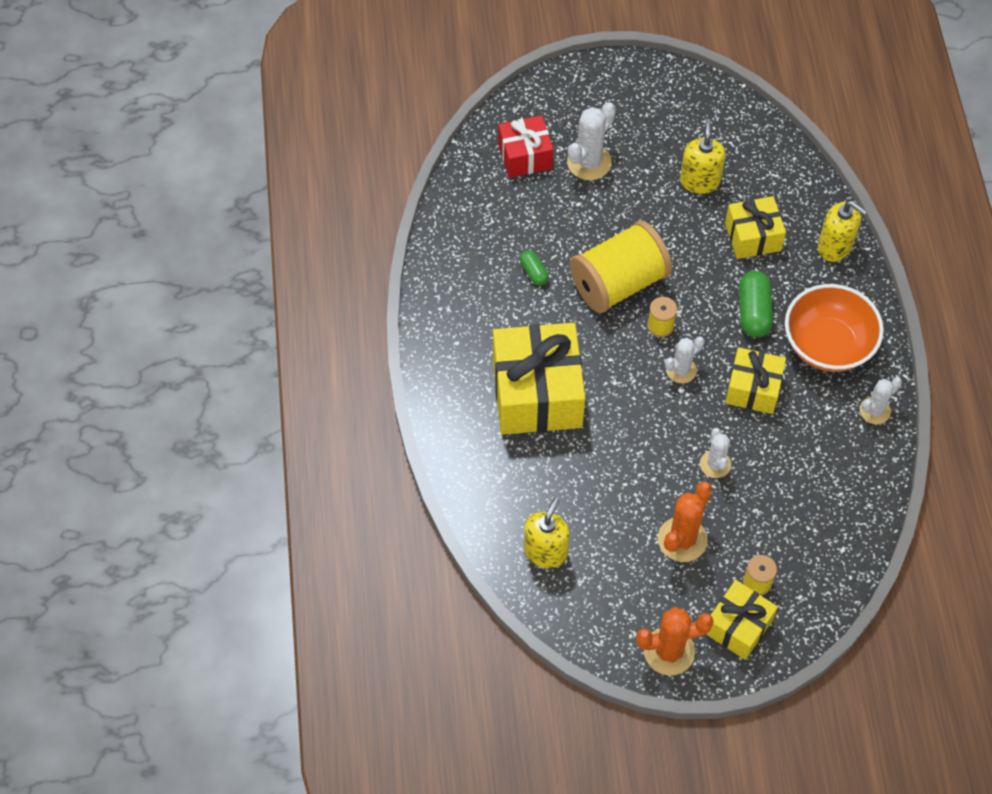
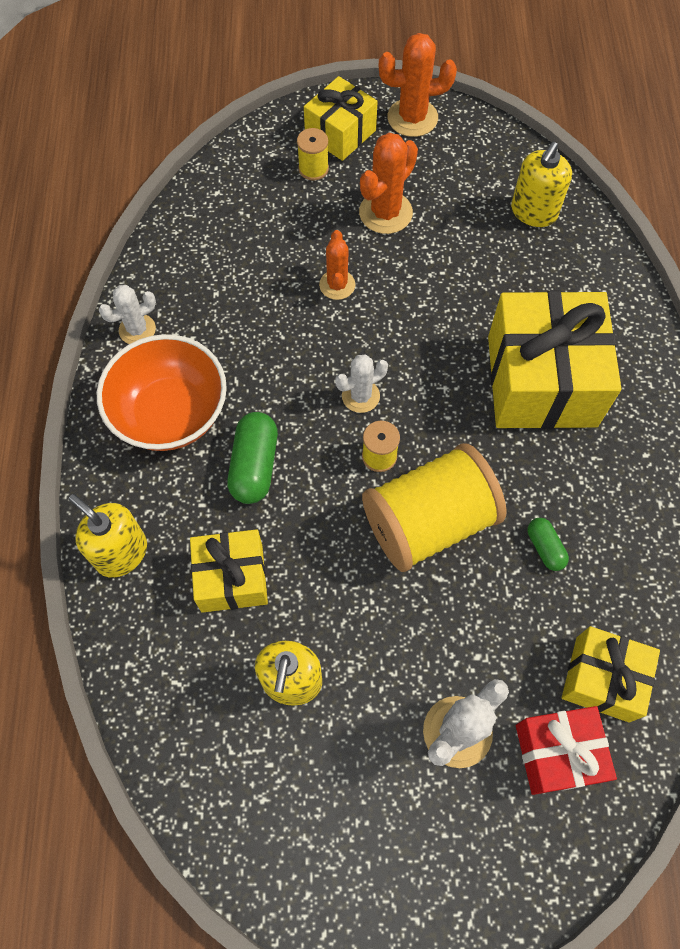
camera: 175 degrees left, 5 degrees up
(715, 464) = (337, 285): white cactus -> orange cactus
(753, 389) = (276, 366): yellow gift -> yellow gift (602, 679)

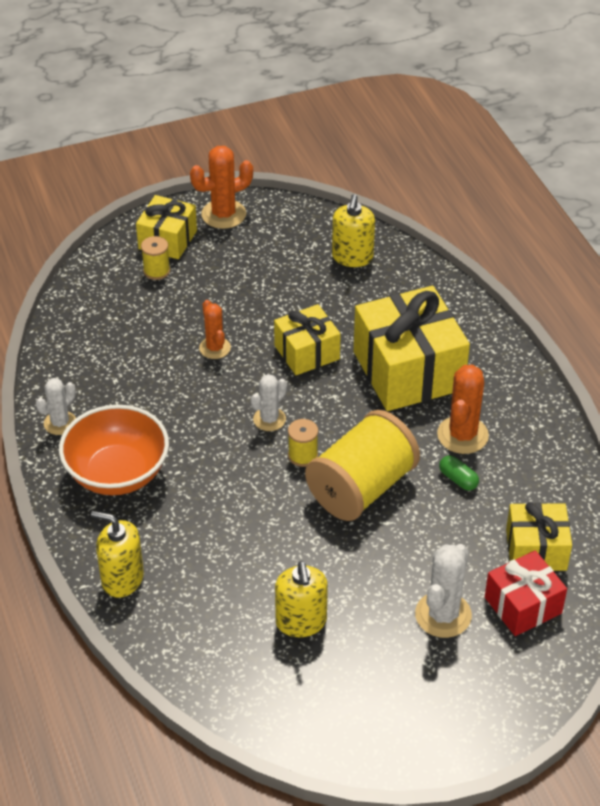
camera: 20 degrees left, 20 degrees down
(232, 578) = (222, 569): yellow gift -> yellow gift (307, 352)
(254, 465) = (204, 489): green capsule -> none
(385, 213) = (232, 287): orange cactus -> orange cactus (462, 435)

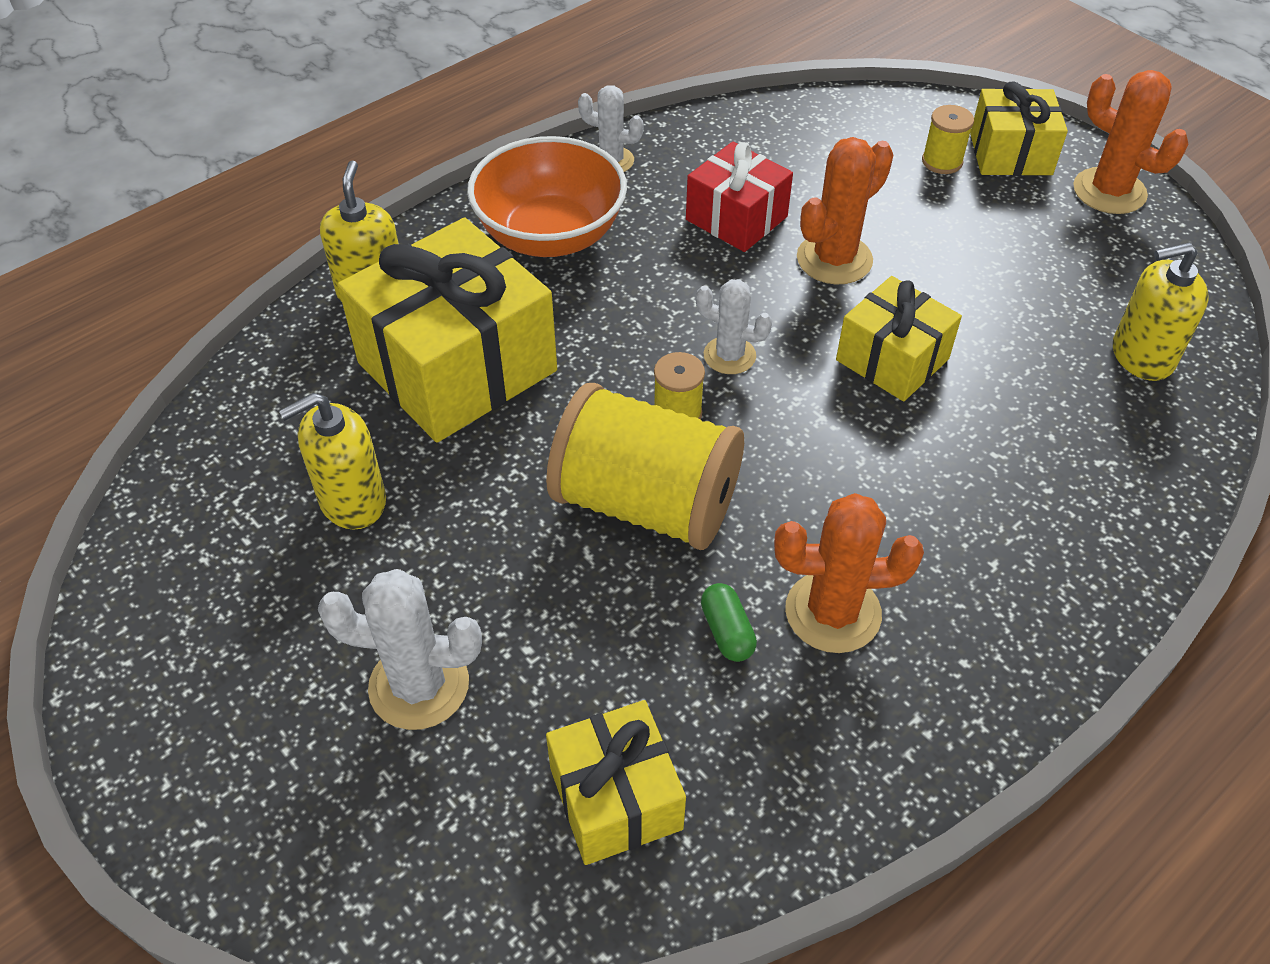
camera: 70 degrees right, 5 degrees up
(215, 348) = (834, 259): orange cactus -> orange cactus, size x1.55
(408, 371) = (935, 496): yellow gift -> yellow gift (457, 366)
(458, 479) = (727, 631): green capsule -> green capsule turned 45 degrees counterclockwise
(523, 605) = (477, 807): red gift -> red gift (736, 218)

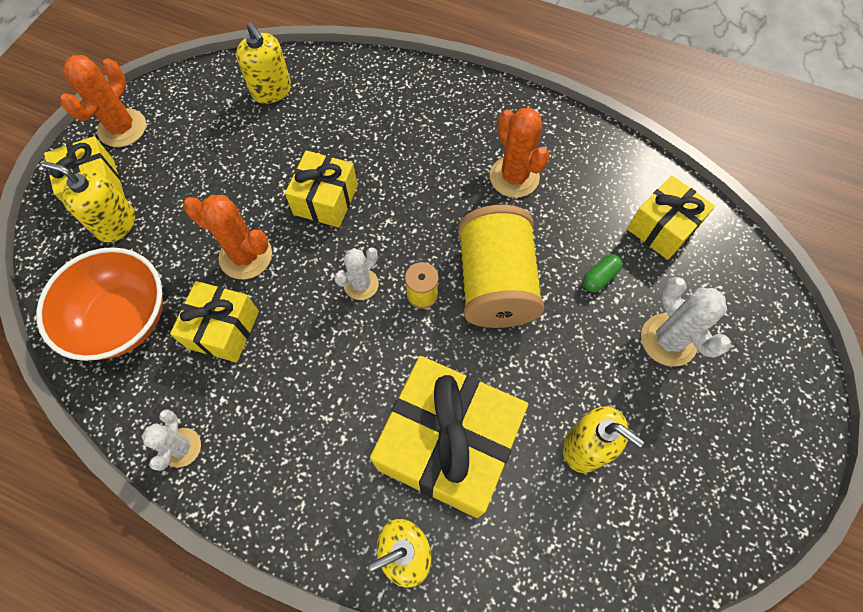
camera: 115 degrees left, 15 degrees up
(550, 235) = (289, 450): orange bowl -> orange bowl (123, 319)
(727, 631) = (551, 216): green capsule -> green capsule (599, 277)
(729, 356) = (361, 284): white cactus -> white cactus turned 45 degrees clockwise
(736, 218) = (223, 329): red gift -> yellow gift
(942, 161) = (116, 223): yellow spool -> yellow soap dispenser

